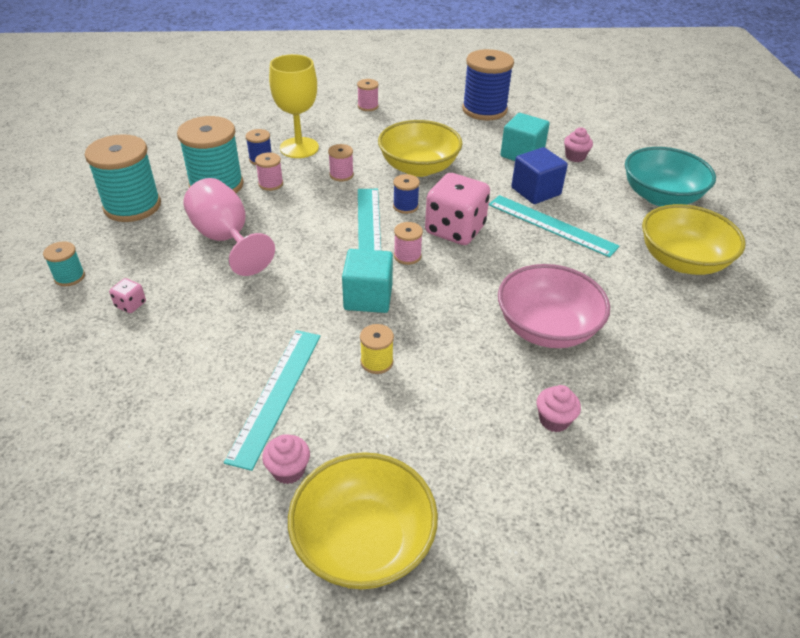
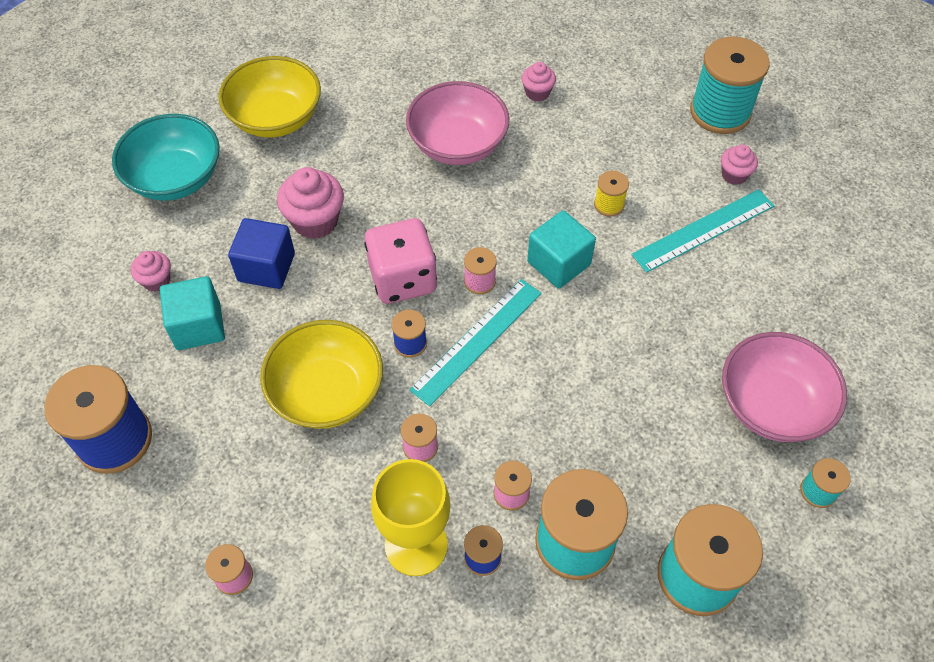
camera: 135 degrees left, 15 degrees up
(131, 304) = (772, 404): pink dice -> pink bowl
(226, 239) = (628, 431): pink goblet -> none
(363, 542) = (720, 112): yellow bowl -> turquoise spool
(551, 225) = (315, 221): turquoise ruler -> pink cupcake

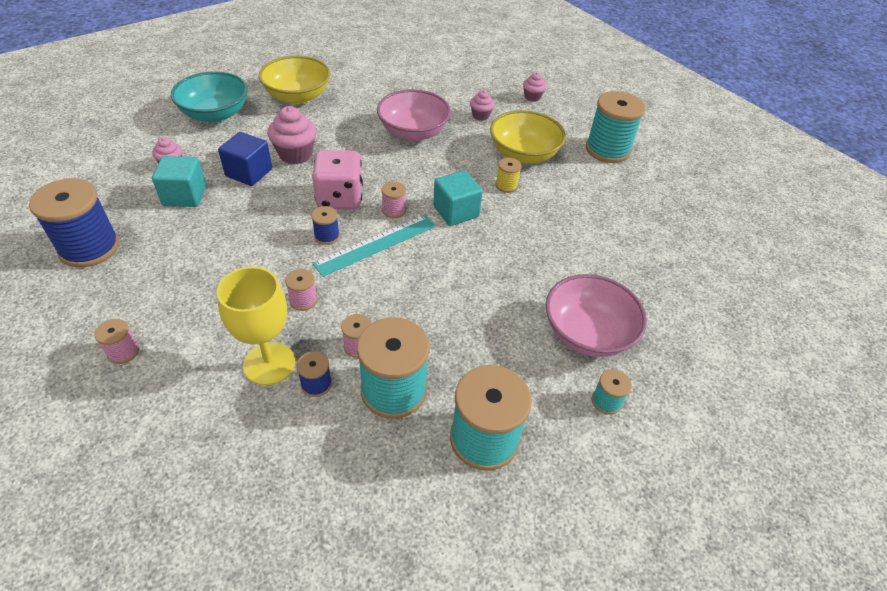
camera: 10 degrees right, 10 degrees down
(327, 392) = (253, 252): yellow bowl -> yellow bowl (523, 154)
(703, 230) = (571, 214): turquoise ruler -> none
(734, 175) = (605, 186): pink cupcake -> pink cupcake (532, 97)

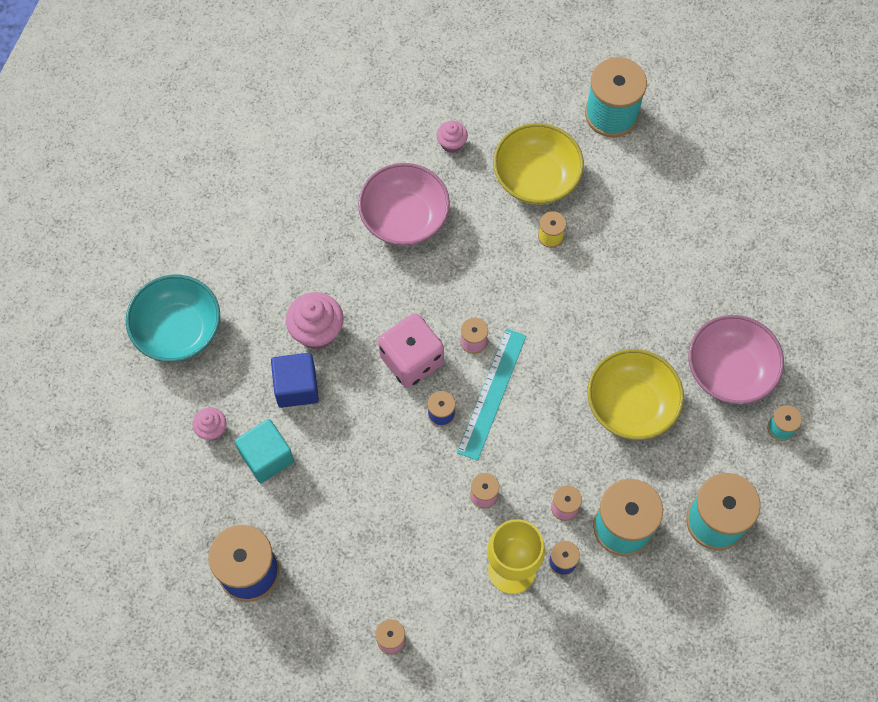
camera: 30 degrees left, 20 degrees up
(298, 96) = (236, 242): yellow bowl -> yellow bowl (631, 405)
(456, 211) = (530, 304): turquoise cube -> none
(532, 97) = (483, 73): pink cupcake -> none

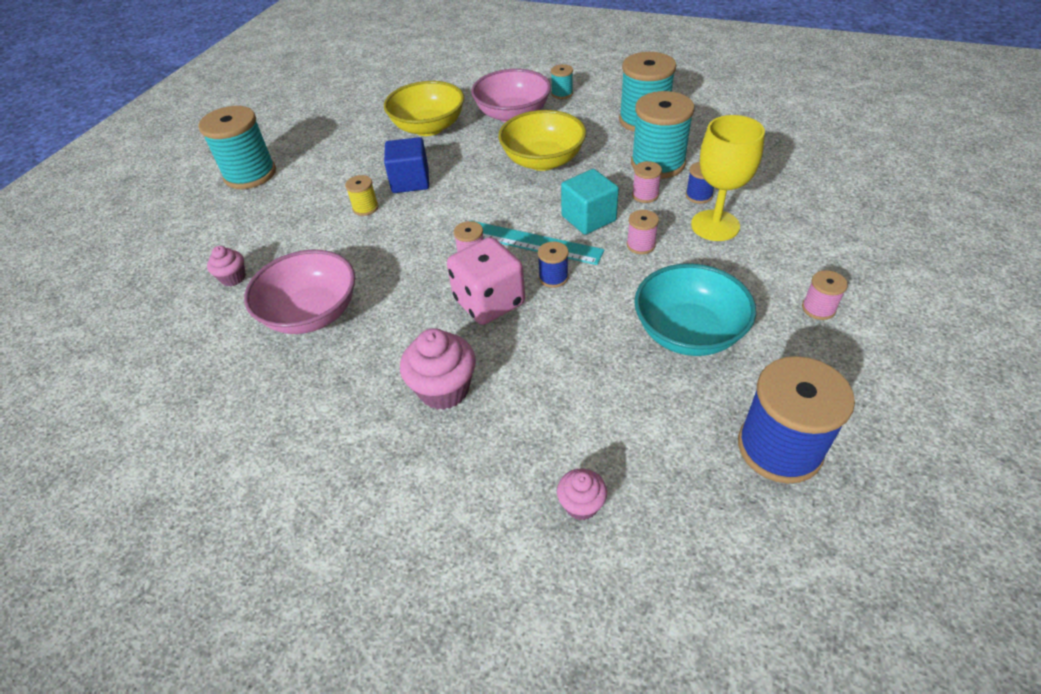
camera: 85 degrees left, 20 degrees down
(178, 330) = (420, 562): turquoise bowl -> turquoise bowl (688, 332)
(267, 457) = (617, 435): turquoise cube -> turquoise cube (588, 218)
(296, 387) = (519, 407): blue cube -> blue cube (410, 181)
(536, 178) = (299, 218): yellow bowl -> yellow bowl (428, 127)

